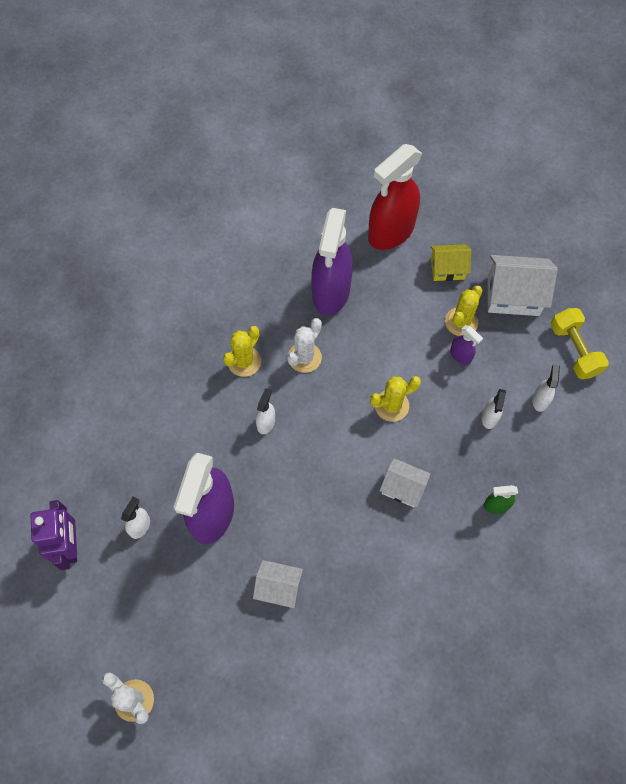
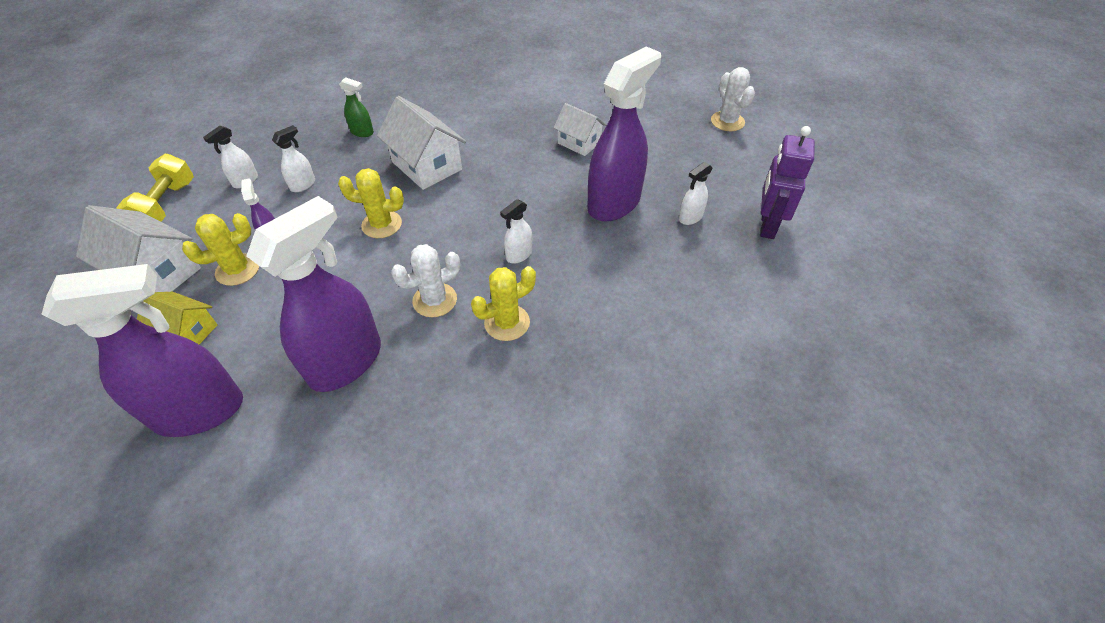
camera: 155 degrees left, 15 degrees down
(391, 232) = (200, 411): red spray bottle -> purple spray bottle
(403, 488) = (427, 166): white house -> white house, size x1.61

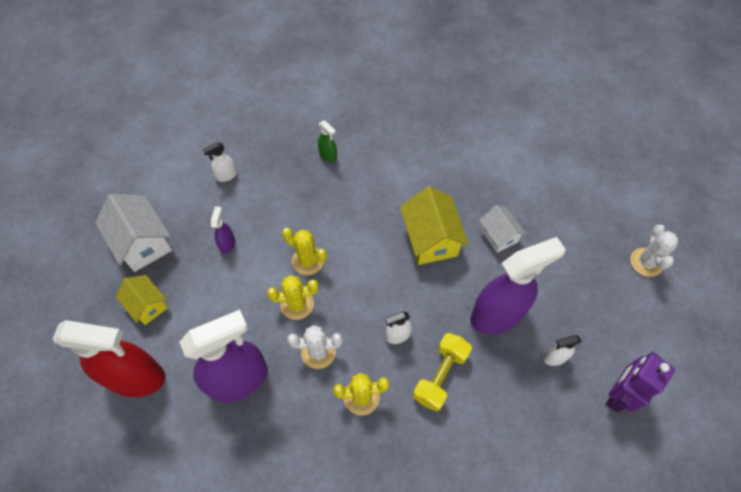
camera: 25 degrees right, 10 degrees up
(166, 205) = (167, 179): yellow dumbbell -> yellow dumbbell (440, 376)
(200, 411) = (136, 377): purple spray bottle -> red spray bottle
(237, 270) = (195, 262): yellow cactus -> yellow cactus (297, 304)
(303, 185) = (265, 196): white spray bottle -> none
(427, 166) = (364, 212): white house -> none
(511, 166) = (431, 239): none -> yellow house

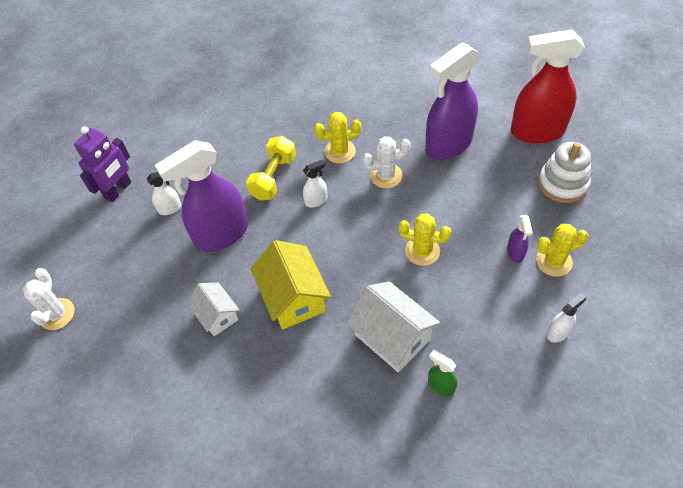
camera: 175 degrees right, 5 degrees down
(143, 243) = (606, 237): white house -> white house (392, 337)
(147, 305) = (562, 183): yellow house -> white stacking toy
(297, 304) = (419, 209): yellow cactus -> yellow cactus (554, 261)

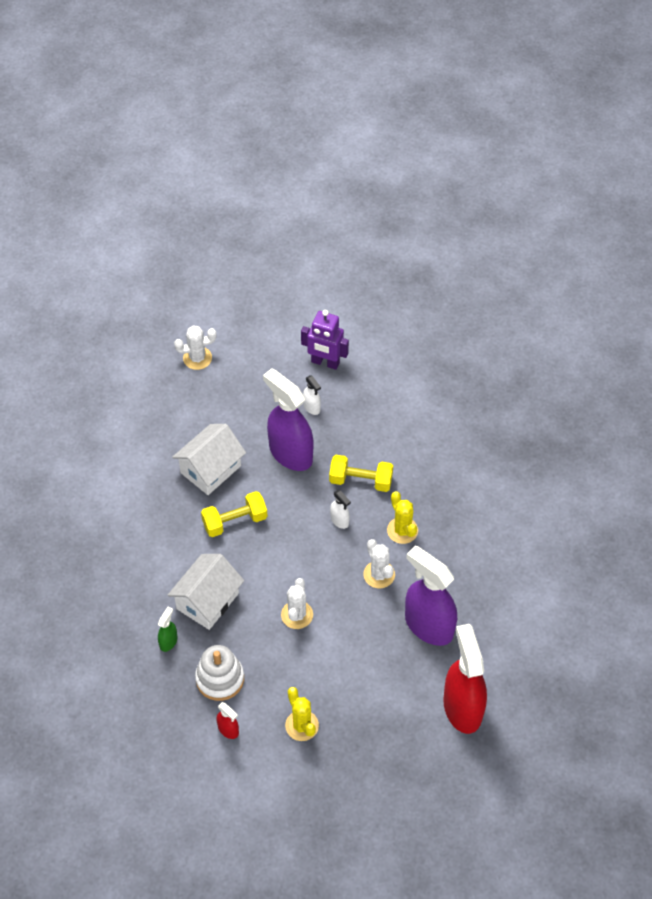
camera: 75 degrees right, 0 degrees up
(217, 315) = (210, 469): white house -> white house, size x1.61
(293, 298) = (235, 521): yellow house -> yellow dumbbell
(422, 251) = (297, 615): yellow cactus -> white cactus
(515, 252) = (307, 692): purple spray bottle -> none
(558, 332) = (228, 730): white spray bottle -> red spray bottle
(562, 183) = (396, 733): white stacking toy -> white stacking toy (220, 679)

